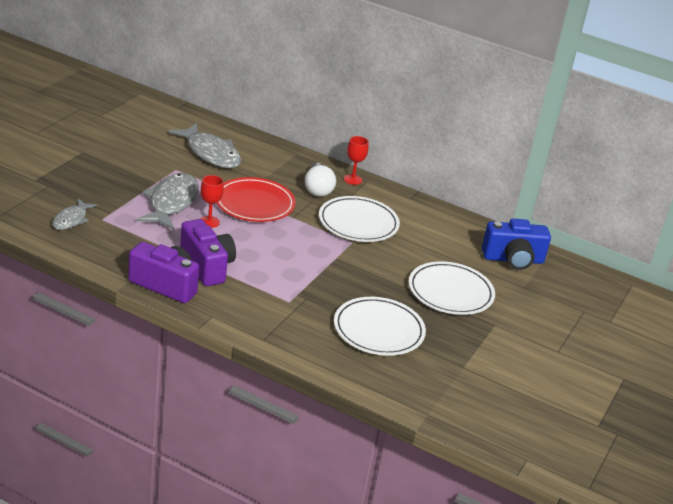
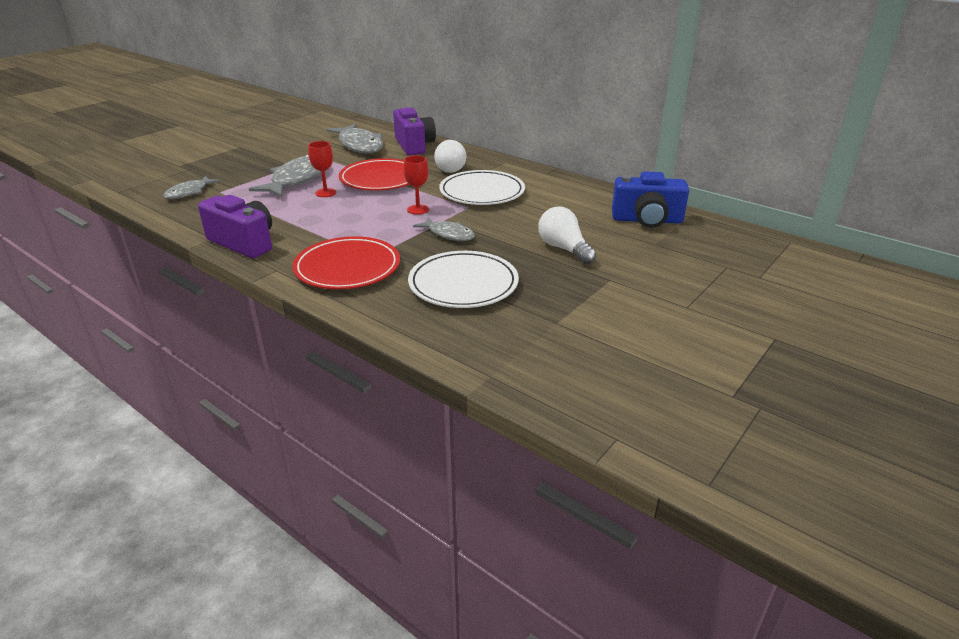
camera: 15 degrees right, 0 degrees up
(207, 266) = (299, 227): purple camera -> purple camera (414, 145)
(274, 313) = (347, 268): none -> red plate
(346, 275) = (448, 234): none -> grey fish
(352, 179) = (491, 160): red goblet -> red goblet (418, 209)
(450, 292) = (564, 249): white plate -> white light bulb

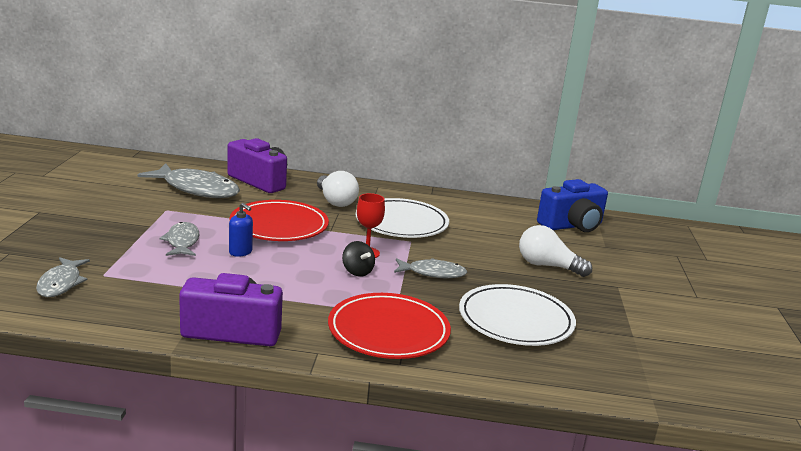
camera: 35 degrees left, 10 degrees down
(297, 179) = (182, 242): grey fish -> grey fish, size x0.58
(325, 193) = (240, 252): red goblet -> blue soap dispenser
(389, 221) = (357, 272): none -> black spinning top

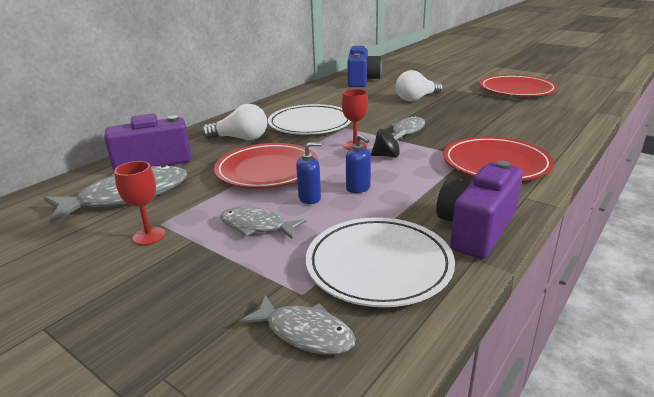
camera: 55 degrees left, 5 degrees up
(147, 211) = (149, 236): none -> red goblet
(274, 269) = (358, 188): none -> blue soap dispenser
(515, 320) = (491, 122): white plate -> white plate (378, 265)
(675, 331) = (516, 90): none -> red plate

